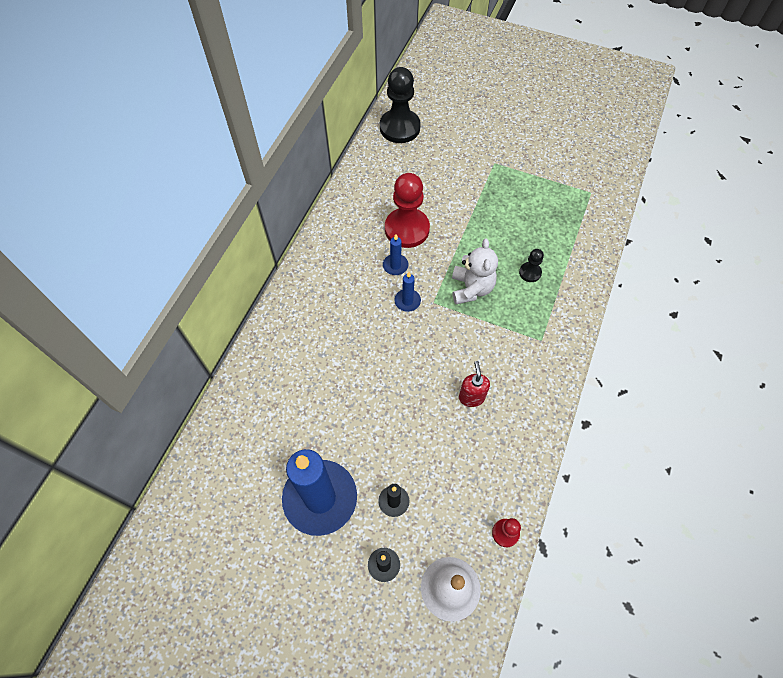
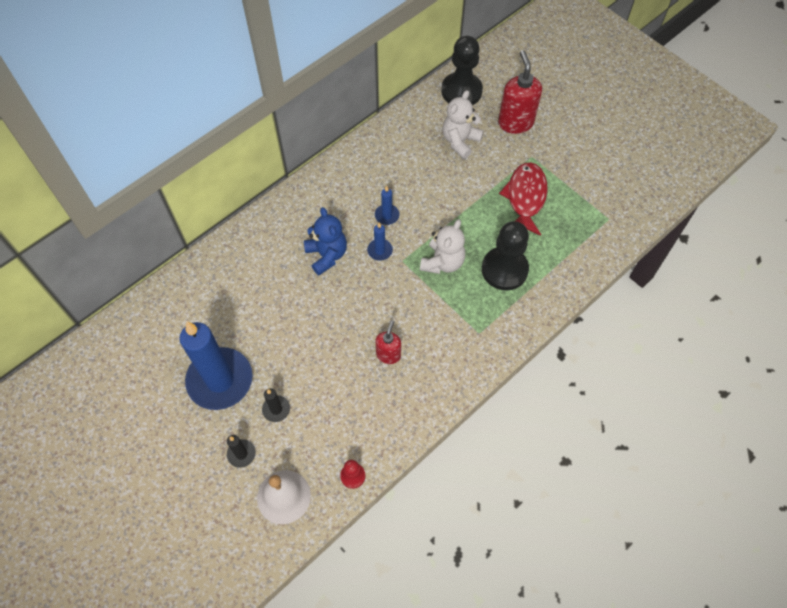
camera: 25 degrees right, 0 degrees up
(359, 326) = (327, 255): none -> blue teddy bear
(407, 229) = (415, 187): red pawn -> none
(424, 172) = (460, 141): none -> white teddy bear
(463, 138) = (515, 122): none -> red soap dispenser
(510, 201) = (525, 197): none -> red fish
(530, 272) = (504, 269): black pawn -> black pawn, size x2.11

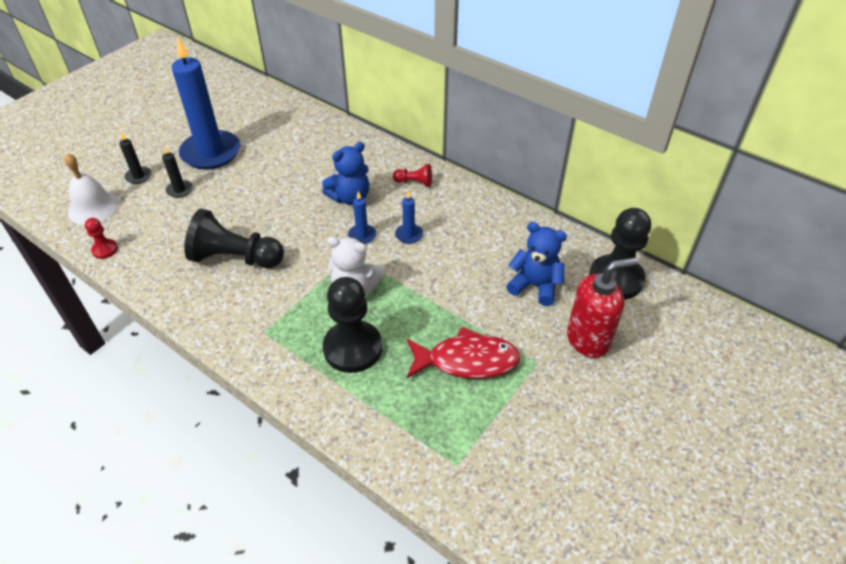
camera: 80 degrees right, 15 degrees down
(318, 201) = (414, 182): none -> red pawn
(388, 355) = (235, 258): red soap dispenser -> black pawn
(460, 141) = (535, 286): white teddy bear -> blue teddy bear

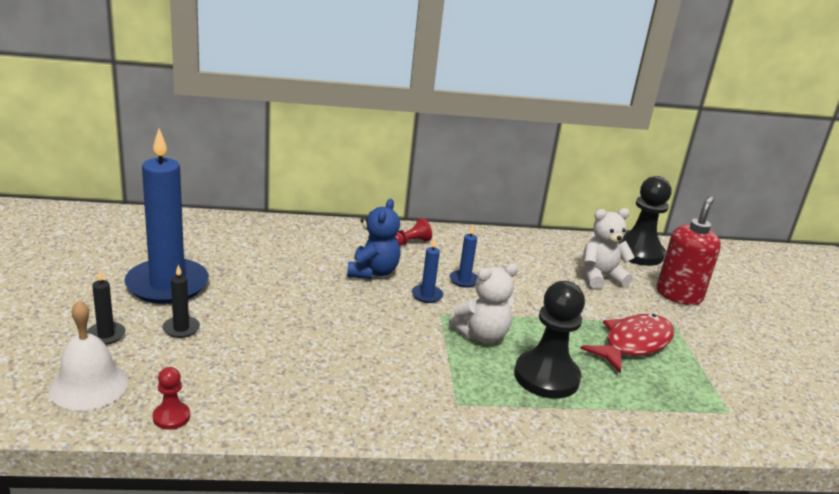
camera: 45 degrees left, 20 degrees down
(235, 258) = (338, 360): black pawn -> none
(535, 286) = (600, 277): blue teddy bear -> white teddy bear

